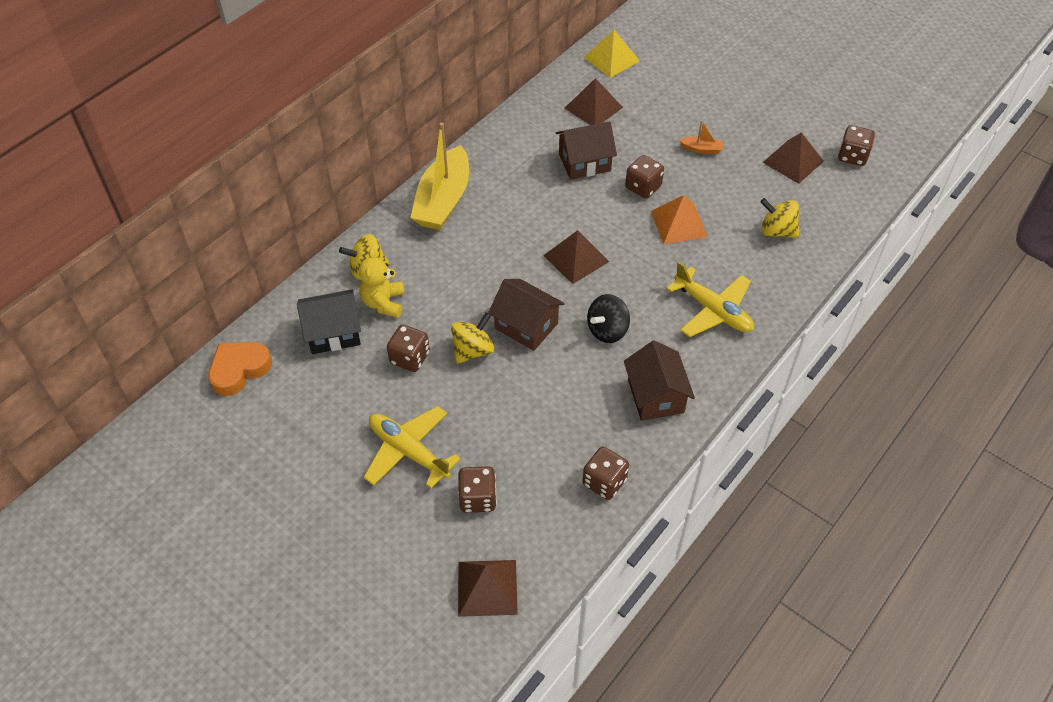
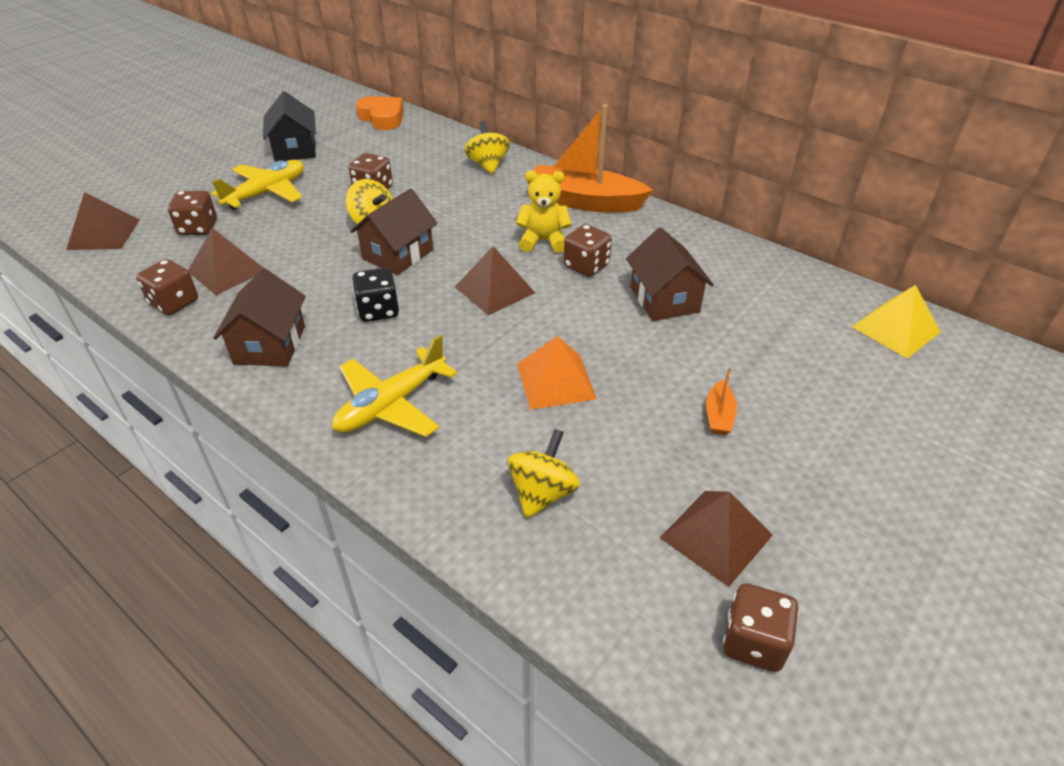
camera: 90 degrees right, 10 degrees down
(333, 333) = (412, 153): black house -> black house (295, 149)
(384, 303) = (444, 175): yellow teddy bear -> yellow teddy bear (543, 241)
(443, 200) = (584, 202): yellow boat -> orange boat
(593, 107) = (778, 309): brown pyramid -> brown pyramid (227, 271)
(607, 330) = (378, 311): black spinning top -> black dice
(643, 187) = (624, 349): brown dice -> brown dice (586, 266)
(655, 396) = (270, 345): brown house -> brown house turned 75 degrees counterclockwise

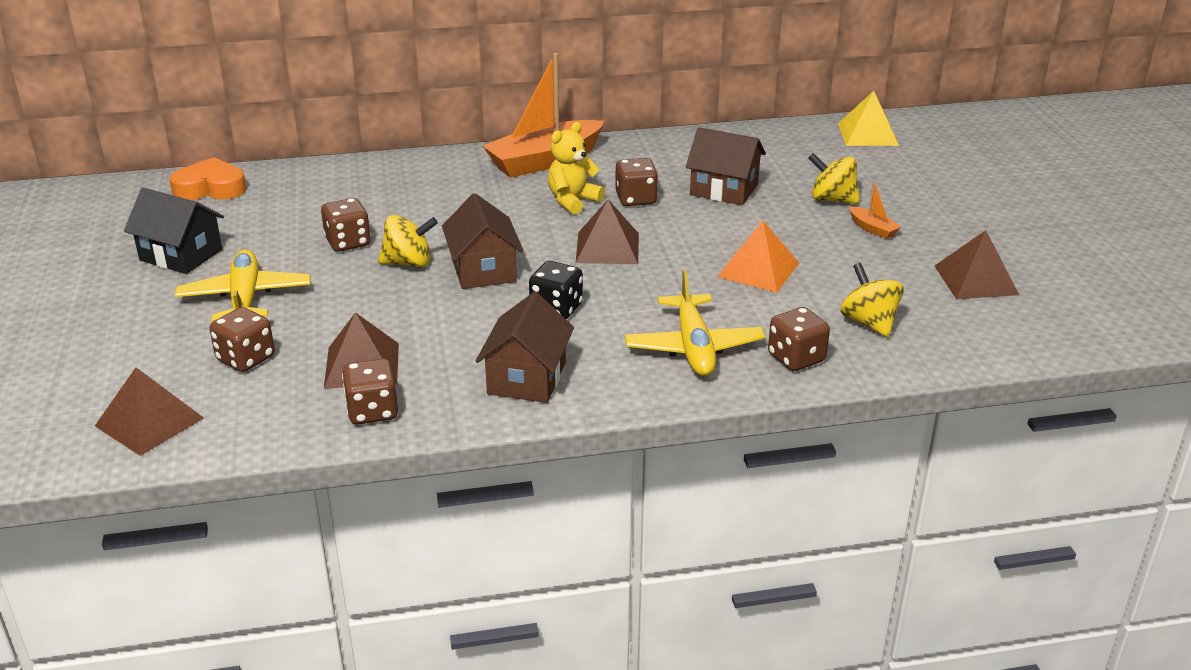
camera: 50 degrees left, 10 degrees down
(270, 345) = (527, 378): brown house -> brown house turned 60 degrees clockwise
(488, 165) = (408, 175): yellow spinning top -> yellow spinning top (832, 199)
(753, 642) = (1066, 306): brown dice -> brown dice (796, 358)

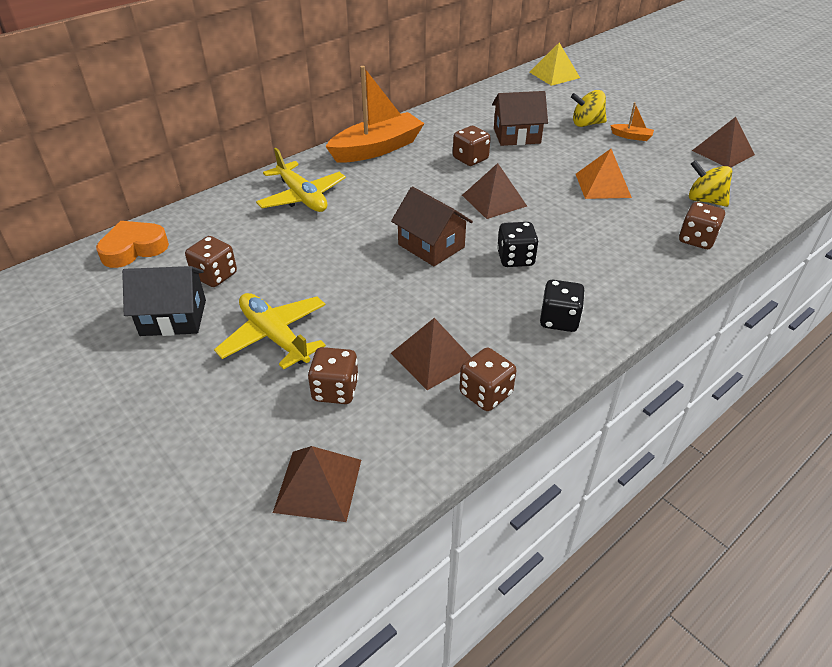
camera: 30 degrees left, 10 degrees up
(348, 242) = (304, 258): brown dice -> brown dice (215, 275)
(408, 263) = (371, 259): yellow spinning top -> none
(527, 378) = (559, 320): brown house -> black dice
(544, 161) = (377, 149): orange boat -> orange boat turned 150 degrees counterclockwise
(572, 201) = (431, 173): yellow teddy bear -> none
(693, 347) = (632, 254): yellow plane -> yellow plane (302, 197)

